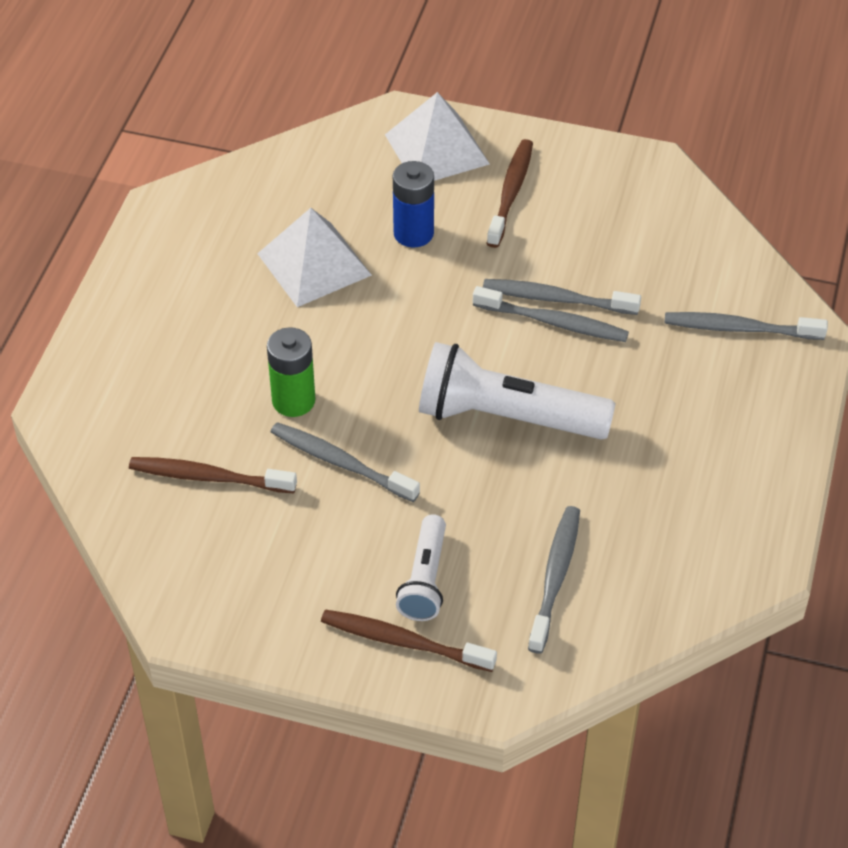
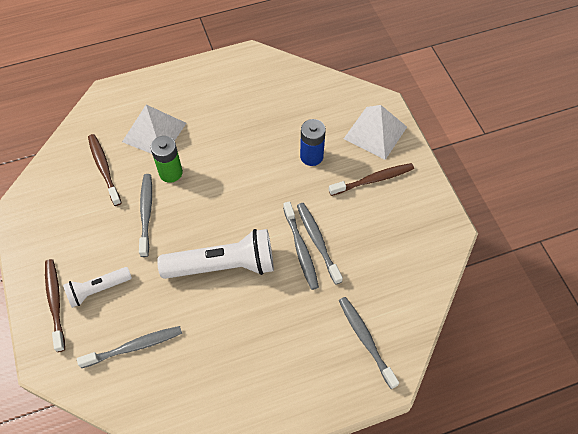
camera: 55 degrees right, 10 degrees up
(314, 264) = (260, 130): white pyramid -> white pyramid (154, 132)
(507, 417) = (223, 265): white flashlight -> white flashlight turned 105 degrees clockwise

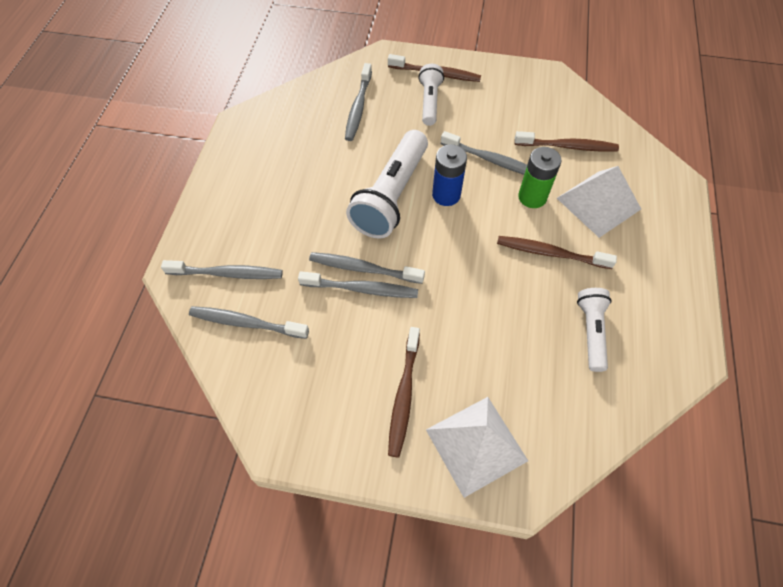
camera: 120 degrees right, 0 degrees up
(216, 144) = (550, 253): none -> brown toothbrush
(265, 104) = (591, 332): none -> white flashlight
(311, 156) = (479, 343): blue battery -> blue battery (446, 195)
(393, 299) = (246, 323): none -> grey toothbrush

